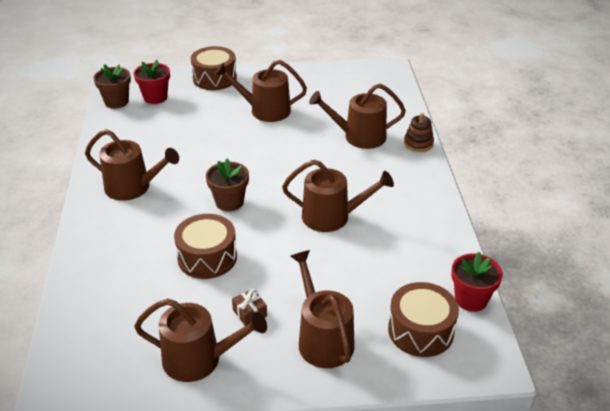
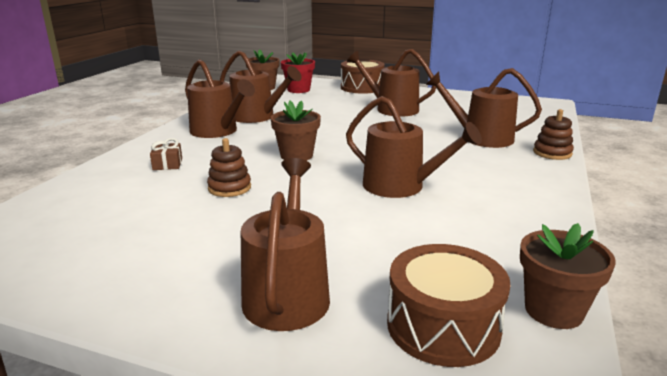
camera: 25 degrees right, 15 degrees down
(199, 359) = (117, 268): brown watering can -> brown watering can (257, 117)
(207, 257) = (229, 188): brown drum -> brown stacking toy
(249, 313) = (223, 242): brown gift -> brown gift (167, 164)
(471, 299) = (553, 310): red flower pot -> brown flower pot

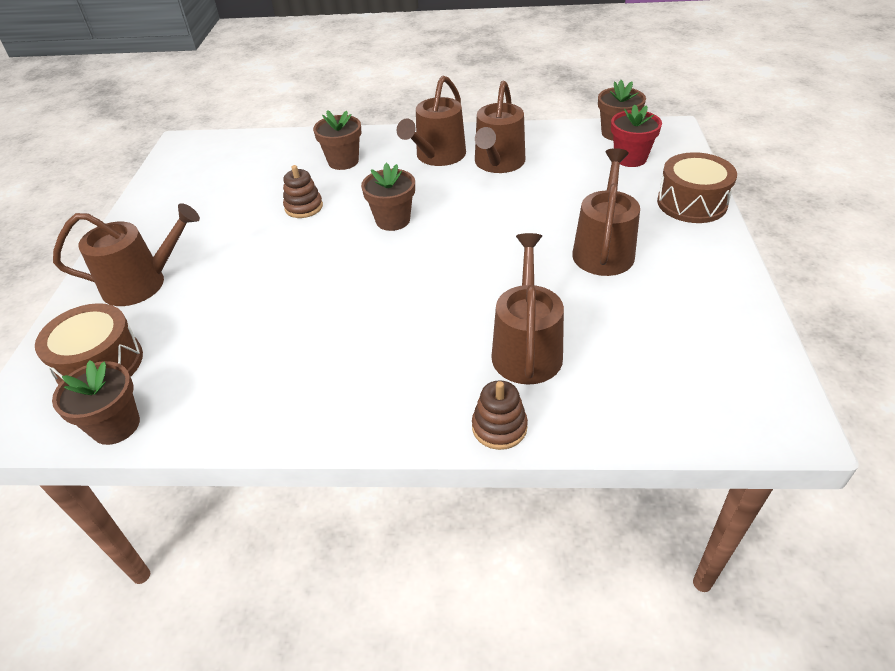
camera: 75 degrees right, 20 degrees up
(167, 164) = (343, 161): brown gift -> brown flower pot
(400, 186) = (336, 303): brown watering can -> none

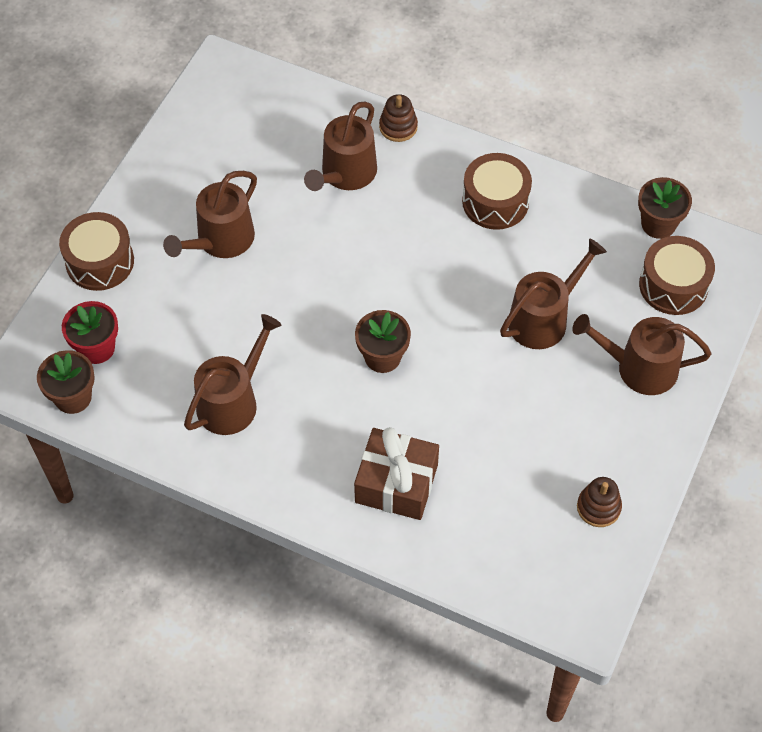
camera: 160 degrees left, 15 degrees up
(304, 207) = (464, 417): brown stacking toy -> brown stacking toy (598, 507)
(333, 380) = (495, 202): none -> brown drum
(343, 161) = (396, 483): brown flower pot -> brown gift
(438, 156) = (288, 444): brown watering can -> brown watering can (543, 319)

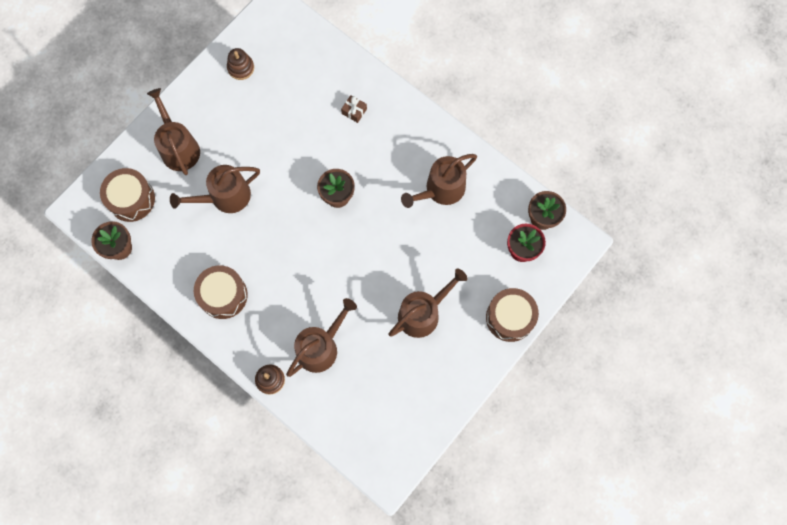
camera: 165 degrees left, 15 degrees up
(396, 483) = (354, 111): brown gift -> brown gift, size x0.45
(639, 368) = (179, 147): brown watering can -> brown watering can turned 135 degrees counterclockwise

